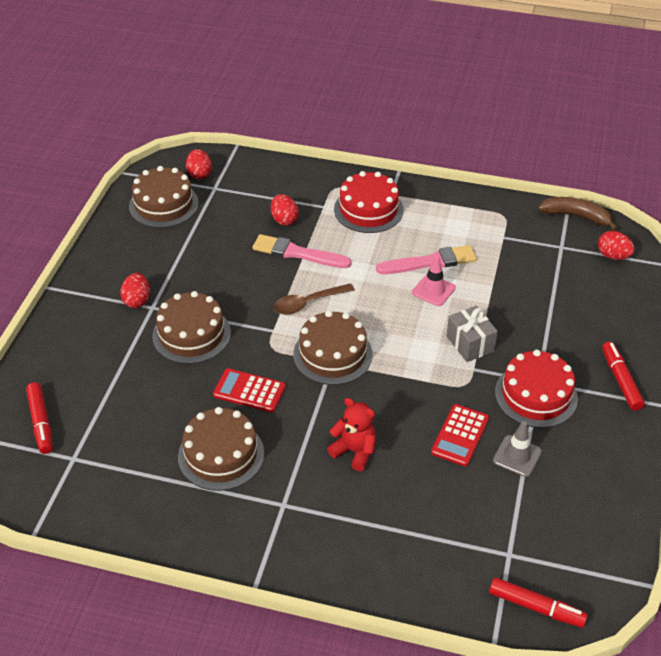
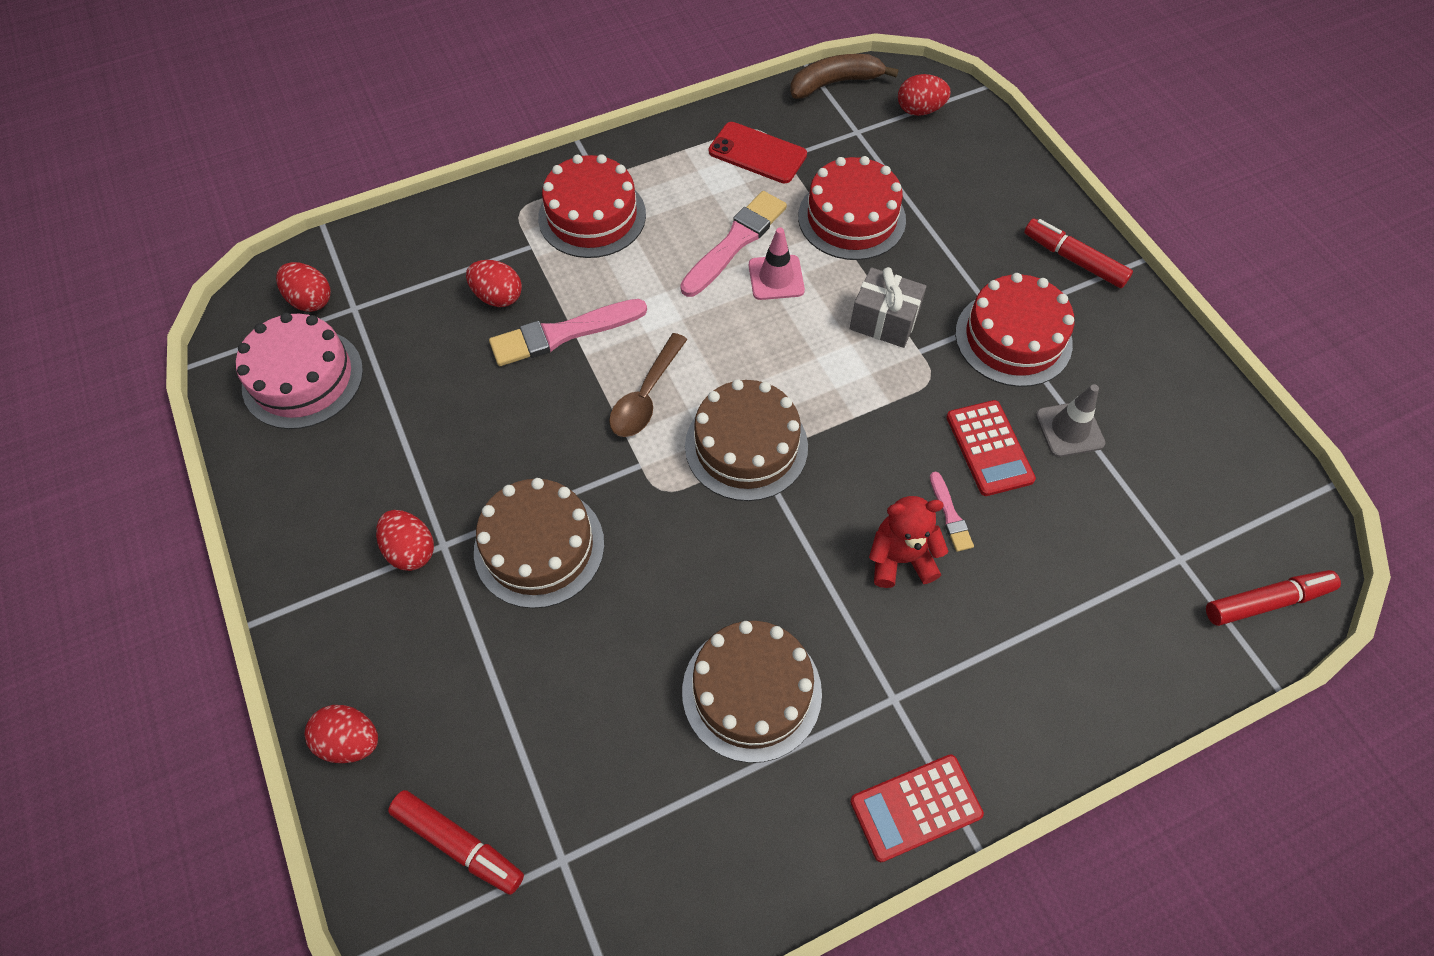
camera: 40 degrees left, 15 degrees up
(40, 356) = (350, 741): none -> red egg
(163, 204) = (303, 378): brown cake -> pink cake
(249, 391) = (696, 573): red calculator -> red calculator (915, 807)
(403, 450) = (950, 515): none -> pink brush
(490, 227) = (757, 153): none -> red phone
(508, 286) = (851, 218): none -> red cake

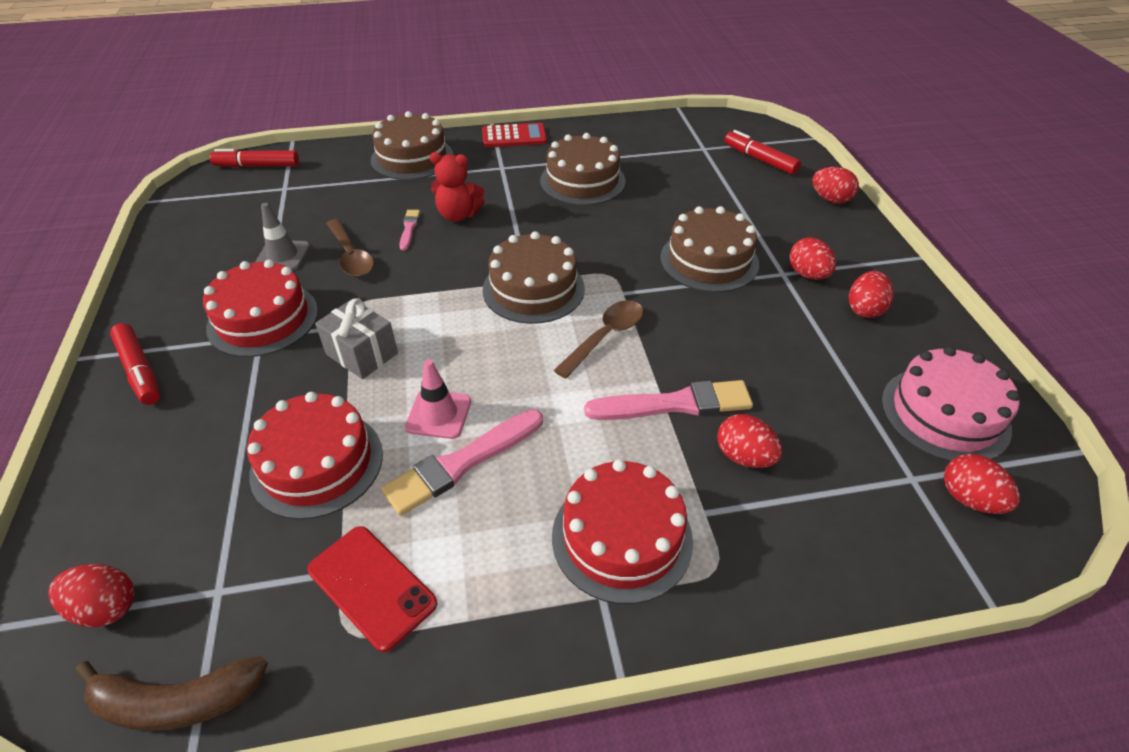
camera: 165 degrees left, 15 degrees down
(350, 504) = (864, 309): none -> red egg
(989, 448) = (351, 256): red calculator -> brown spoon
(1050, 688) = (412, 158): none -> brown cake

